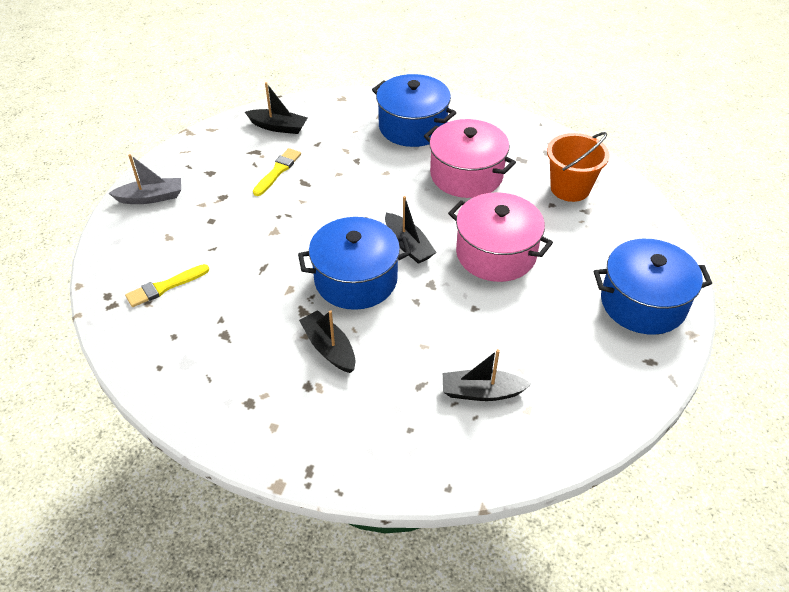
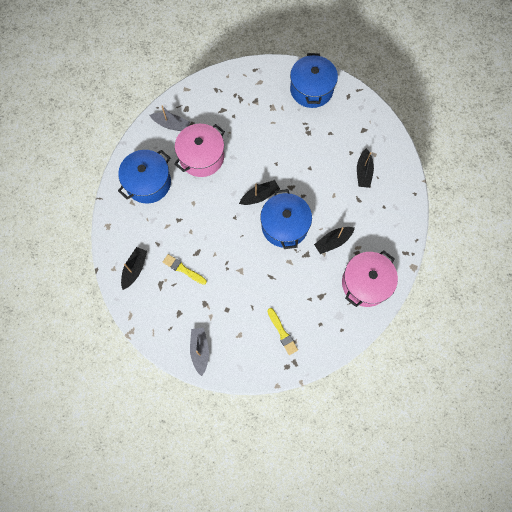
camera: 85 degrees left, 25 degrees up
(496, 253) = (270, 151): pink pot -> pink pot (365, 283)
(514, 140) = (171, 125): none -> grey boat
(570, 188) = (221, 104): orange bucket -> none

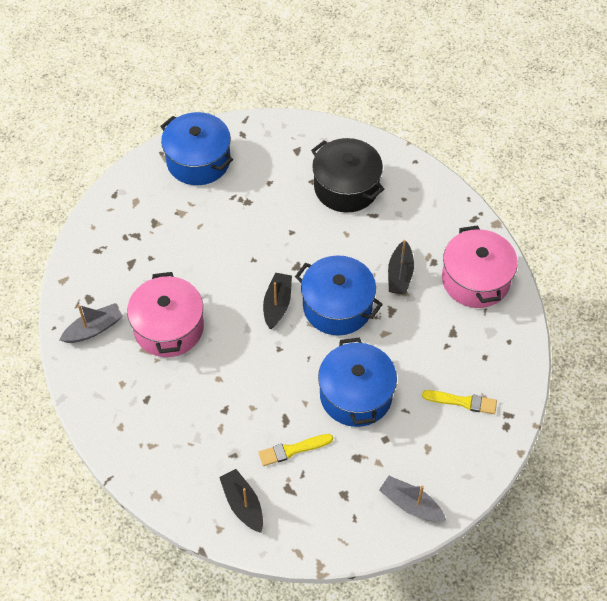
camera: 50 degrees left, 15 degrees down
(148, 183) = (144, 408): blue pot -> blue pot (356, 395)
(363, 172) = (346, 187): black boat -> black pot

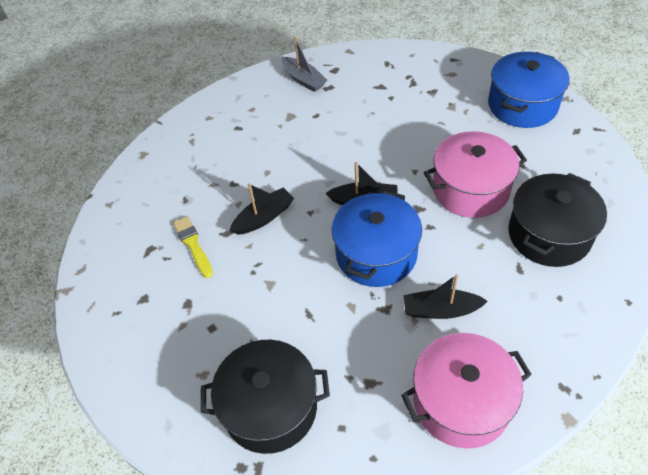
camera: 85 degrees right, 5 degrees down
(169, 327) = (316, 126): pink pot -> pink pot (470, 189)
(243, 504) = (133, 216): black boat -> black boat (264, 217)
(356, 395) = (264, 290): blue pot -> none
(410, 504) = (131, 366): grey boat -> none
(462, 402) = (270, 407): yellow brush -> black pot

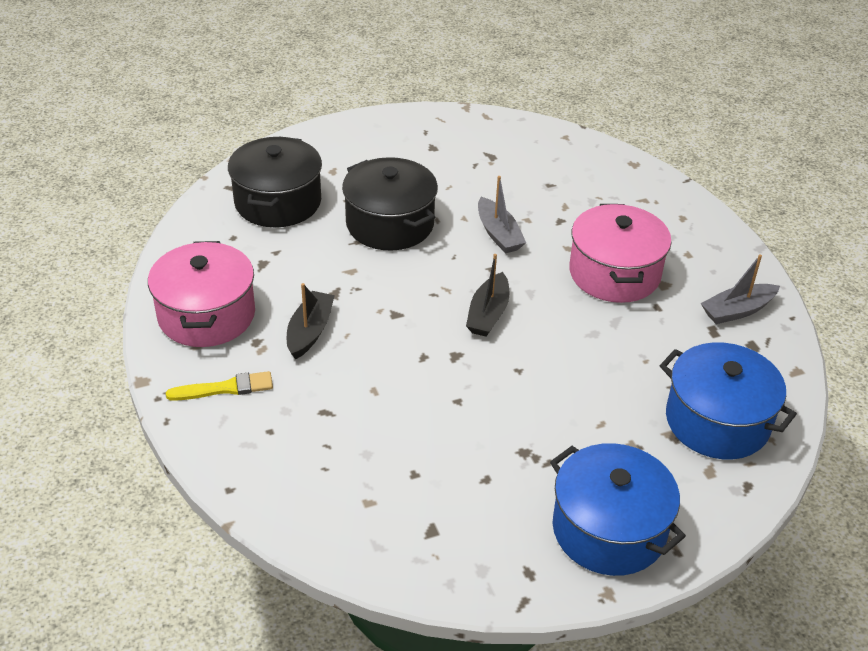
camera: 100 degrees right, 10 degrees down
(193, 245) = (483, 182): yellow brush -> yellow brush (225, 388)
(264, 217) = (498, 234): black boat -> grey boat
(376, 254) = (406, 304): blue pot -> blue pot (717, 421)
(470, 189) = (464, 411): pink pot -> pink pot (614, 273)
(549, 234) = (358, 458): black pot -> black pot (390, 224)

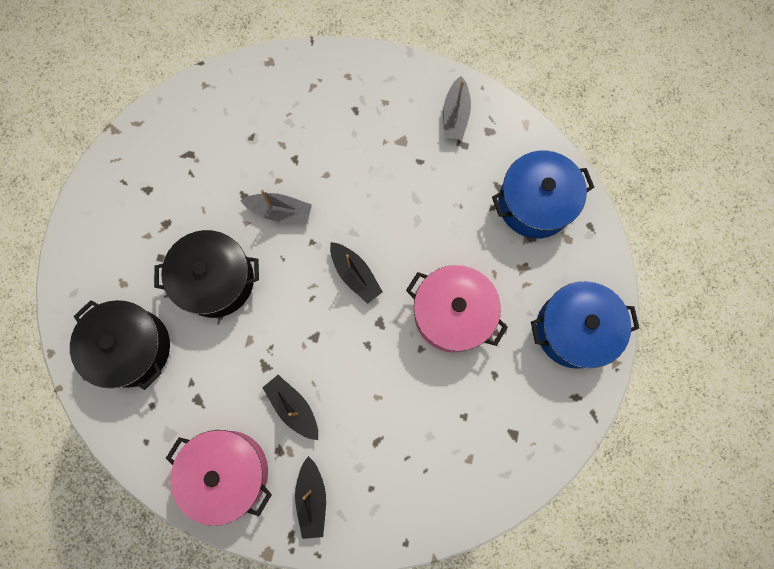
camera: 55 degrees left, 35 degrees up
(225, 388) = (312, 498): yellow brush -> black boat
(614, 273) = (371, 164): pink pot -> pink pot (452, 314)

